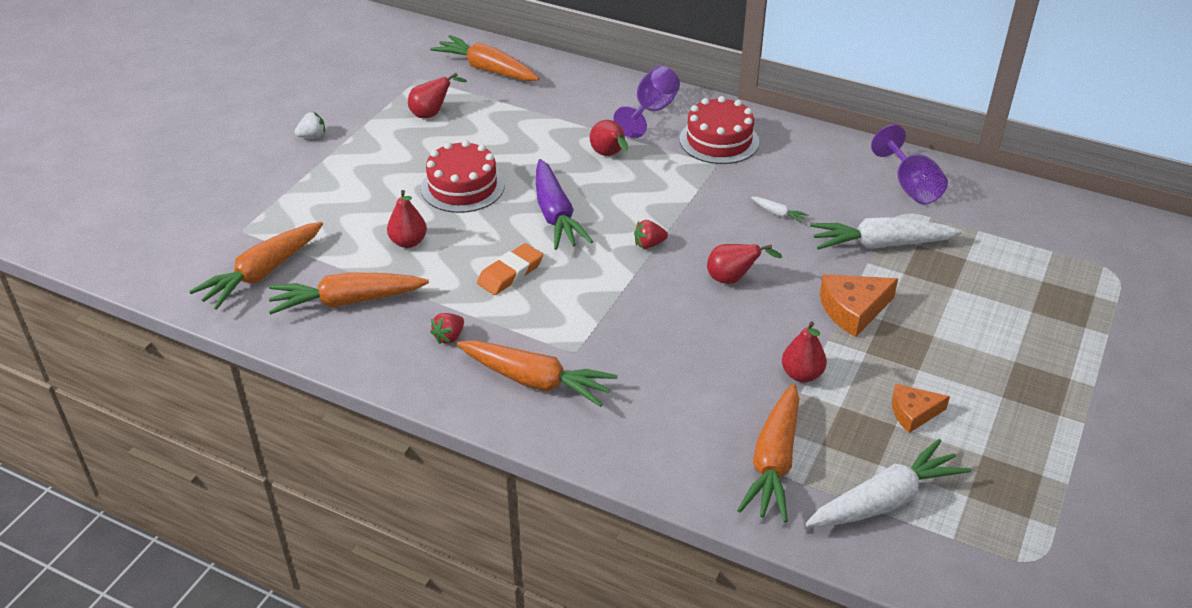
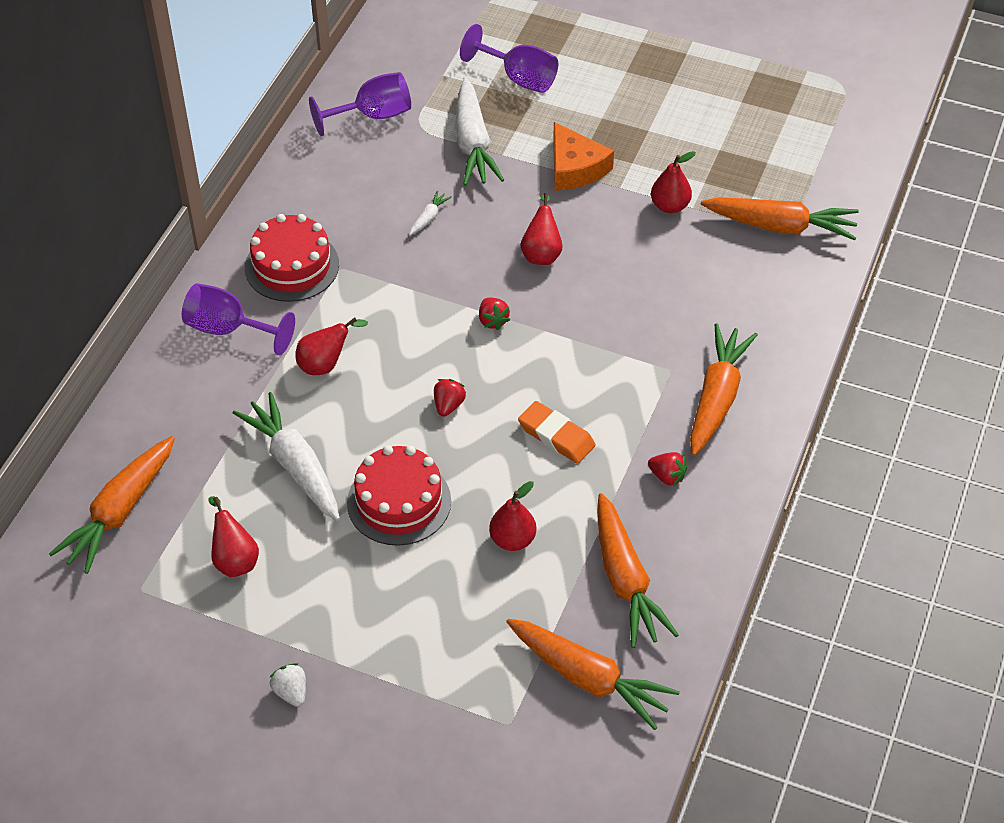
camera: 95 degrees left, 10 degrees up
(556, 215) = (448, 405): purple carrot -> red strawberry
(885, 500) = (805, 160): white carrot -> white carrot (294, 465)
(913, 413) = (703, 138): orange cheese -> none
(984, 280) = (519, 78): none -> purple goblet

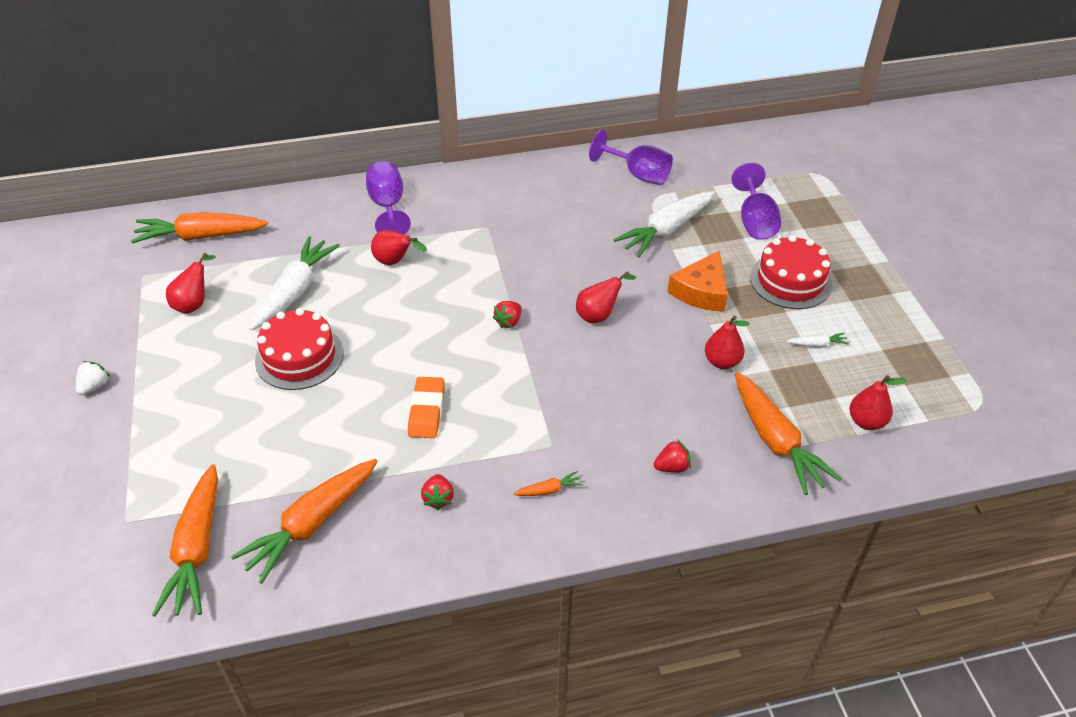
camera: 55 degrees right, 5 degrees down
(292, 266) = (467, 206): red cake -> red cake (790, 281)
(429, 217) = (574, 244): white carrot -> white carrot (817, 344)
(448, 405) = (408, 338): red strawberry -> red strawberry (672, 467)
(512, 540) = (306, 435): red pear -> red pear (866, 421)
(717, 397) = (549, 490): orange carrot -> orange carrot, size x0.42

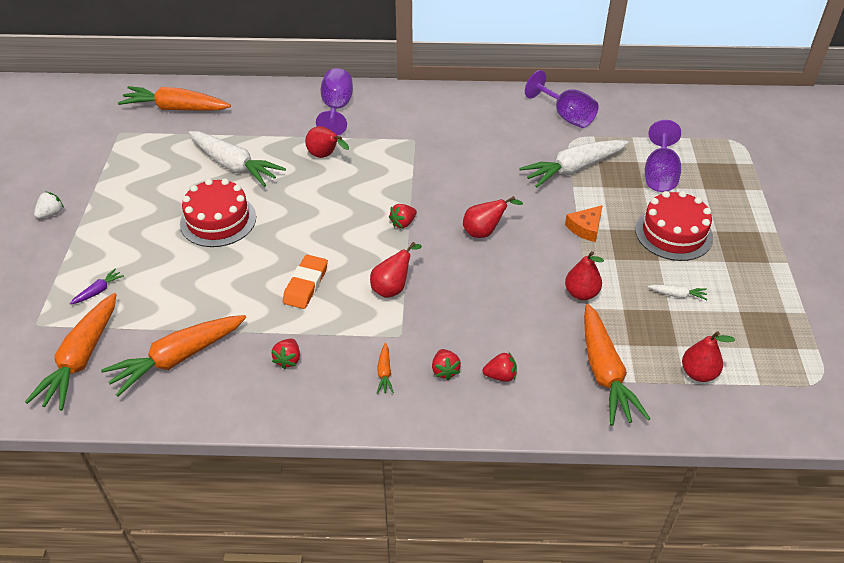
camera: 15 degrees right, 0 degrees up
(188, 466) = (98, 291): none -> purple carrot
(194, 304) = (151, 162): red pear -> red pear (393, 288)
(295, 291) = (234, 166): white carrot -> white carrot turned 90 degrees clockwise
(549, 490) = (384, 373): orange carrot -> orange carrot turned 90 degrees clockwise
(612, 474) = (445, 370): none -> red strawberry
(701, 291) = (585, 228): orange cheese -> orange cheese, size x0.66

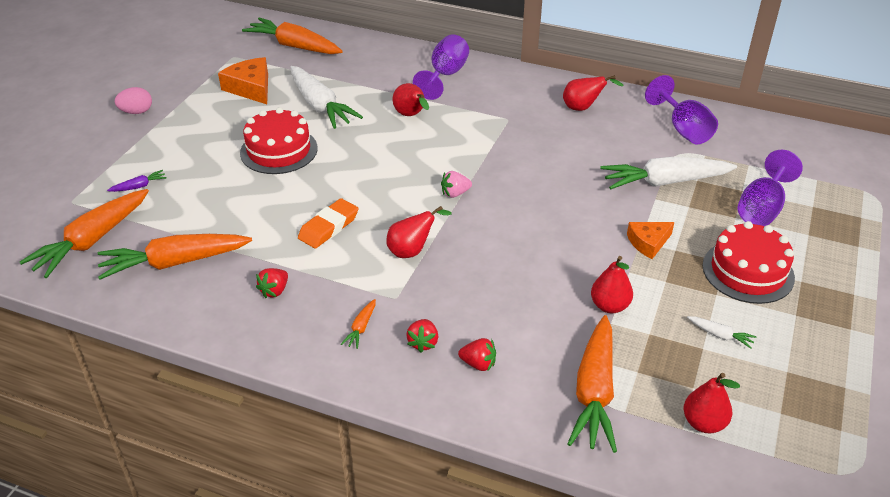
camera: 20 degrees right, 5 degrees down
(51, 213) = (136, 112): white strawberry -> pink egg
(156, 162) = (251, 88): none -> orange cheese
(403, 223) = (455, 193): red strawberry -> pink strawberry
(484, 232) = (535, 221): red pear -> red pear (583, 108)

